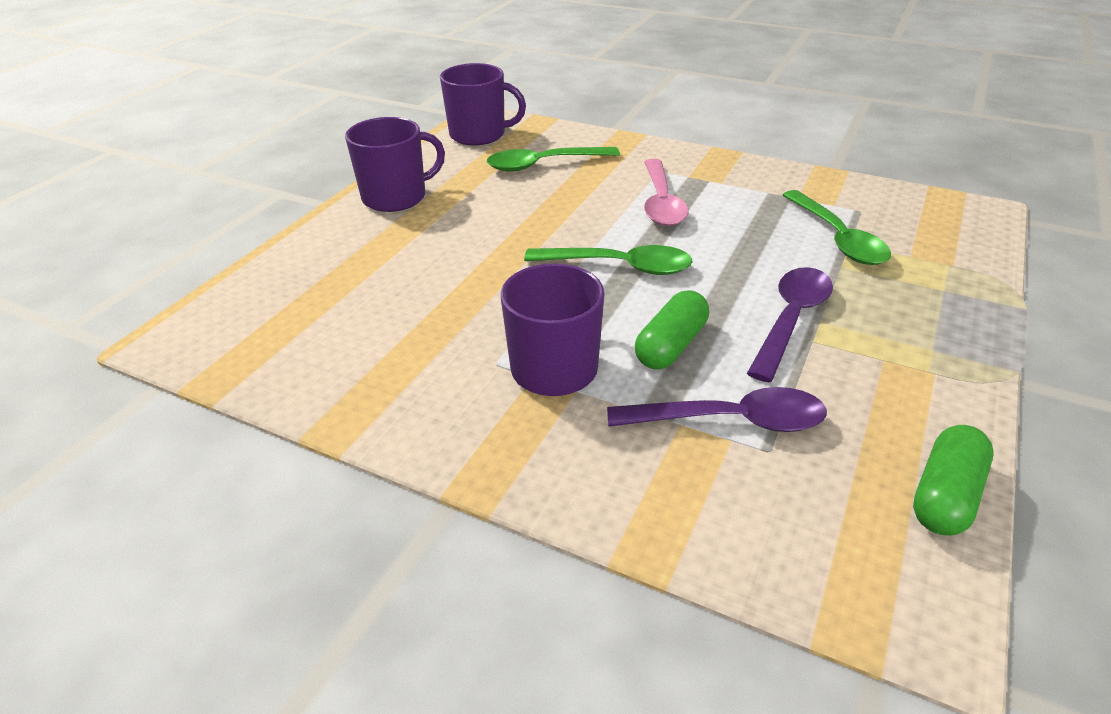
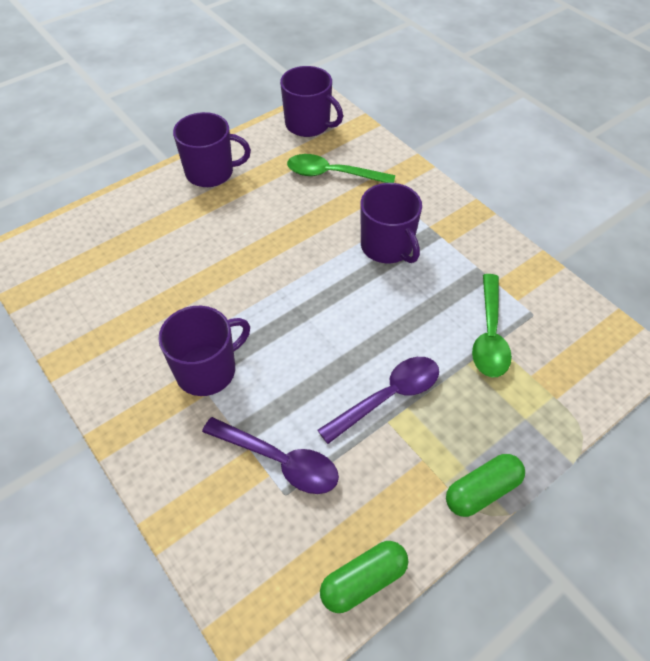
camera: 25 degrees right, 15 degrees up
(619, 266) = (310, 298): green spoon -> none
(661, 202) = (387, 246): pink spoon -> purple mug
(671, 345) = (291, 384): green capsule -> green capsule (482, 491)

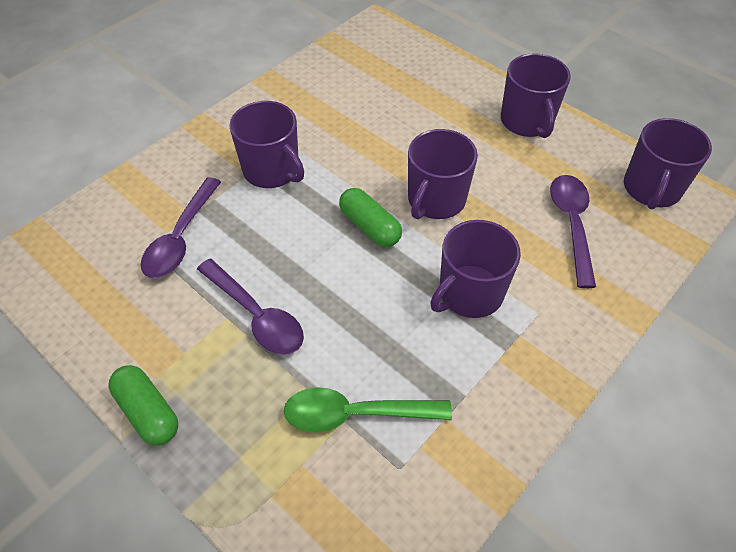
camera: 80 degrees right, 0 degrees up
(285, 249) = (435, 200): none -> purple mug
(332, 174) = (571, 225): green spoon -> purple spoon
(363, 580) = (64, 315): green capsule -> green capsule (370, 227)

